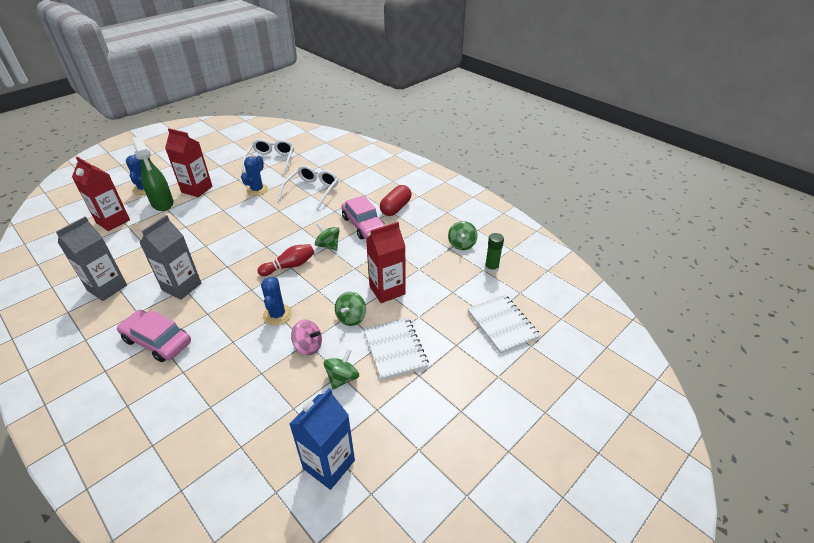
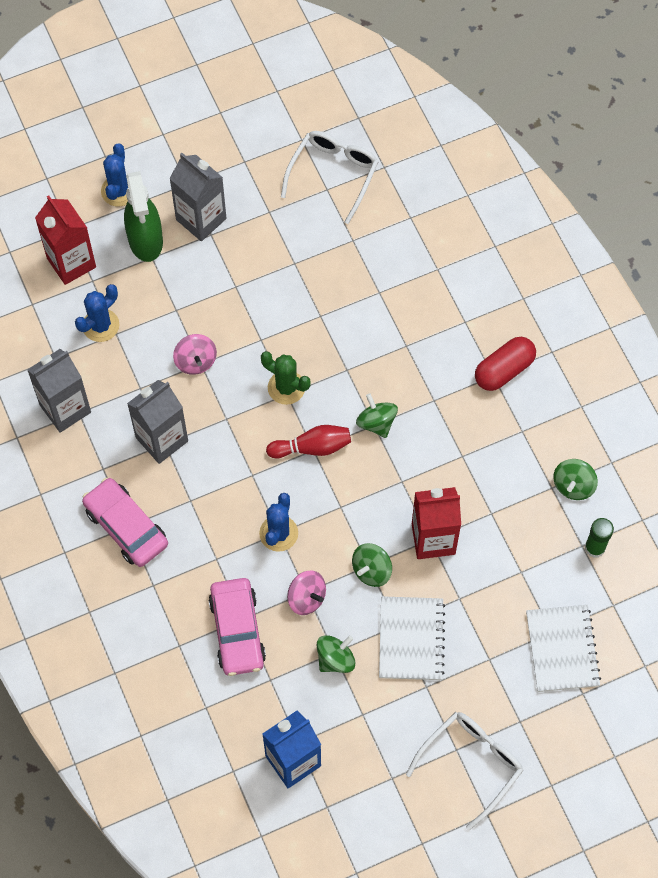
camera: 20 degrees right, 25 degrees up
(197, 189) = (201, 219): red carton -> grey carton
(201, 245) = (195, 361): none -> pink spinning top
(257, 190) = (296, 252): blue cactus -> blue cactus (100, 325)
(265, 243) = (286, 387): none -> green cactus
(312, 191) = (383, 283): white glasses -> white glasses (471, 764)
(363, 225) = (441, 394): pink car -> pink car (237, 631)

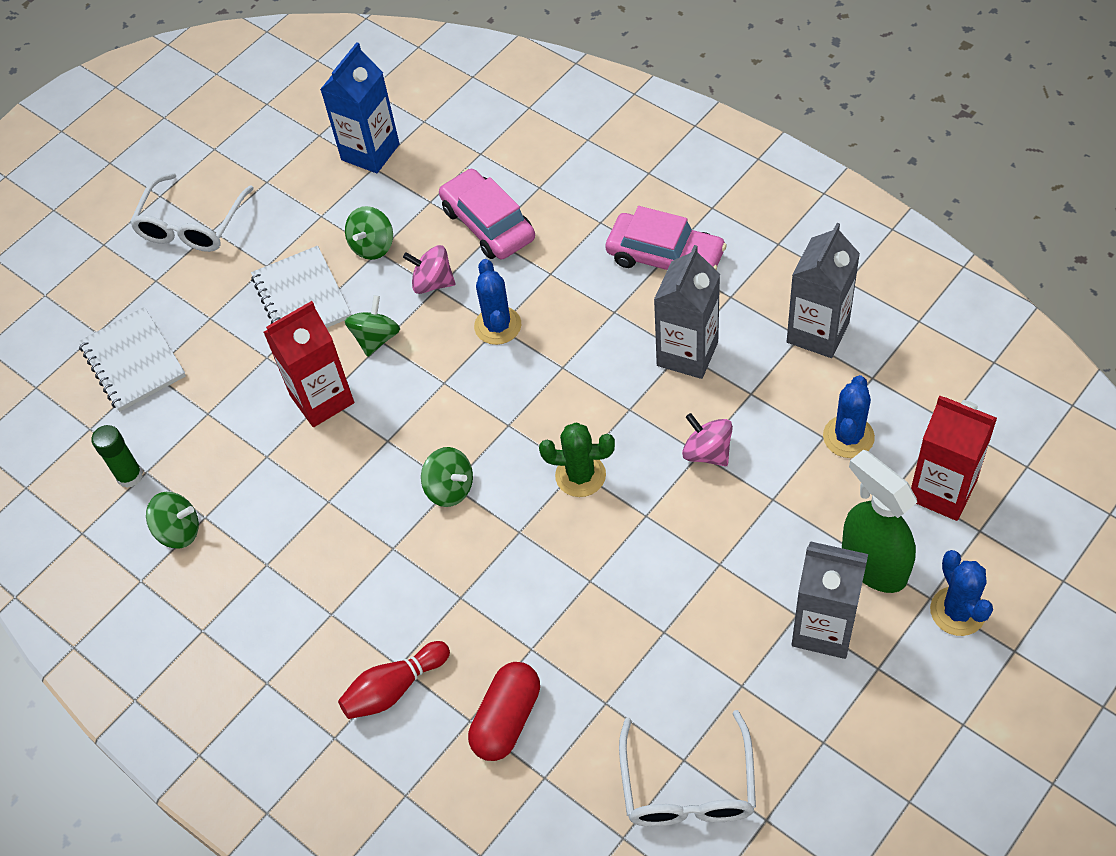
camera: 160 degrees right, 10 degrees down
(312, 447) = (511, 426): red bowling pin -> red bowling pin (394, 688)
(504, 370) = (320, 627): red capsule -> red capsule (507, 719)
(573, 485) = (179, 531): green spinning top -> green spinning top turned 90 degrees clockwise

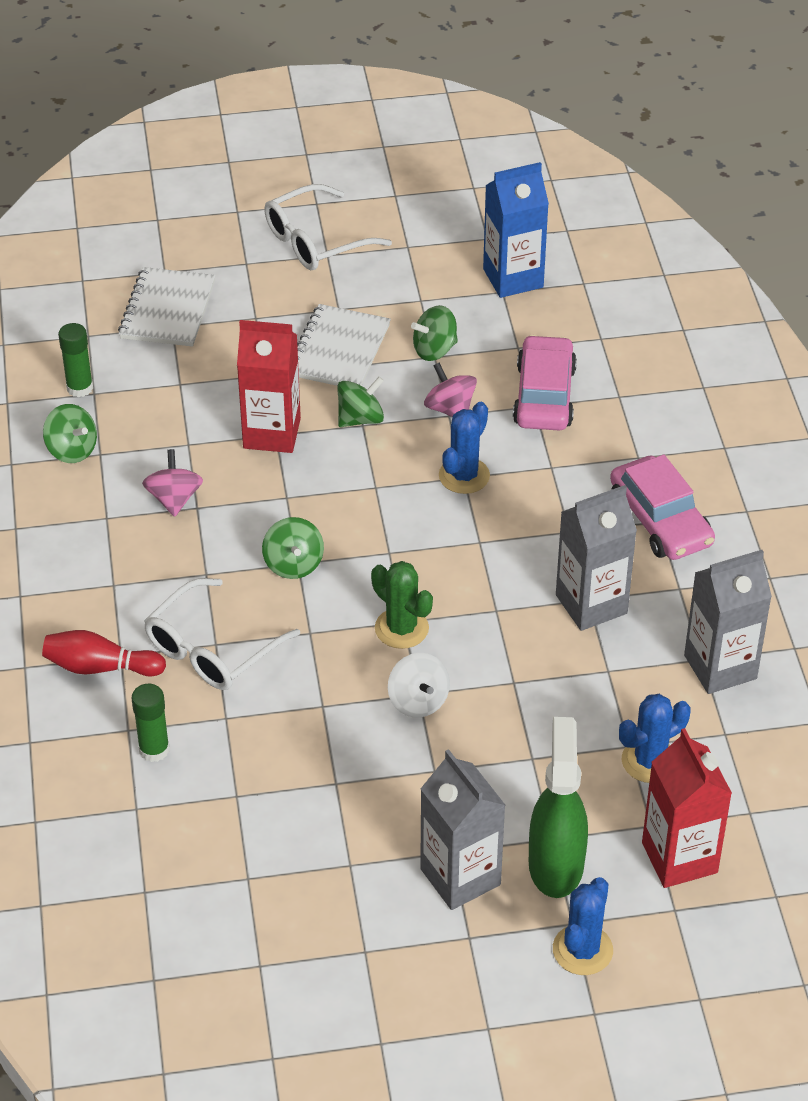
camera: 35 degrees right, 10 degrees down
(507, 719) = (154, 750): red capsule -> green glue stick
(652, 521) = (418, 701): none -> white spinning top
(688, 786) = (229, 897): white glasses -> white glasses (212, 649)
(707, 452) = (520, 686): pink spinning top -> pink spinning top (174, 499)

